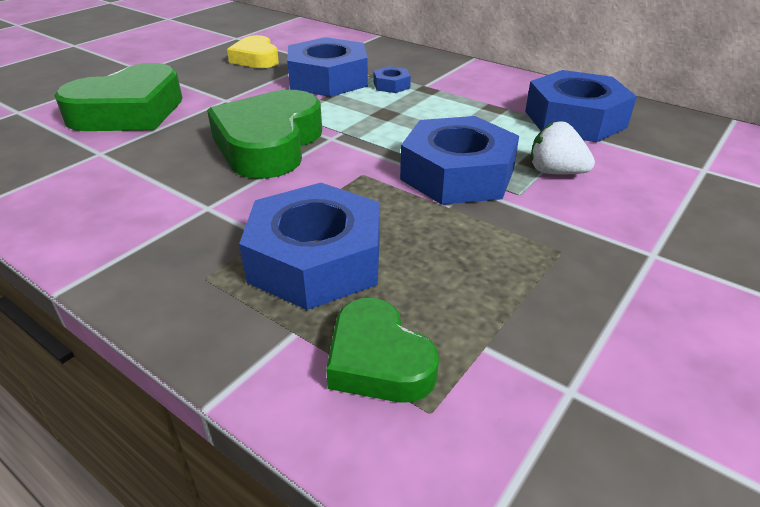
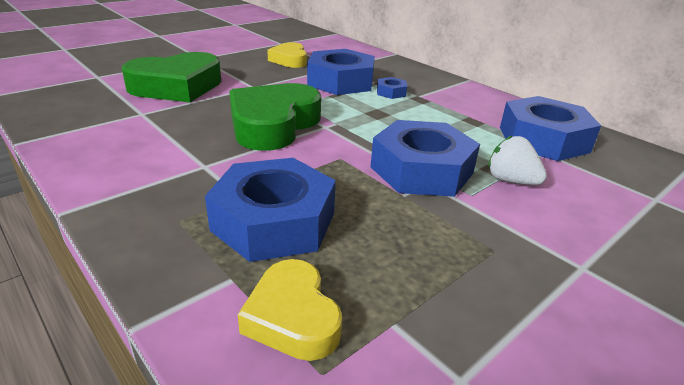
camera: 10 degrees right, 5 degrees down
(378, 361) = (292, 317): green heart -> yellow heart

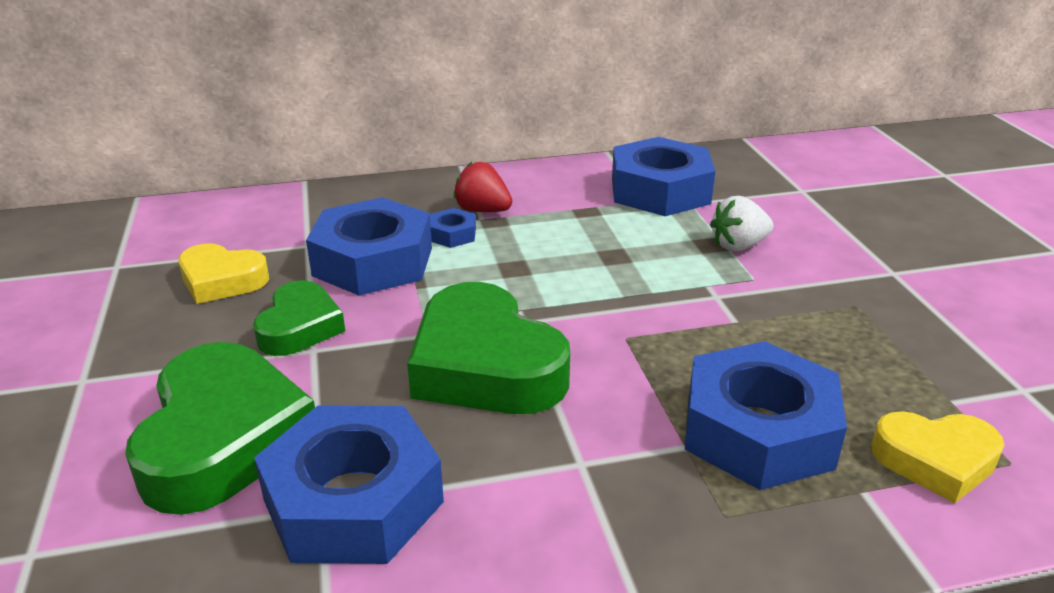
camera: 60 degrees left, 0 degrees up
(268, 81) = (300, 327): none -> green heart
(421, 170) = (688, 290): blue nut -> blue nut (353, 501)
(428, 94) = (482, 210): none -> red strawberry

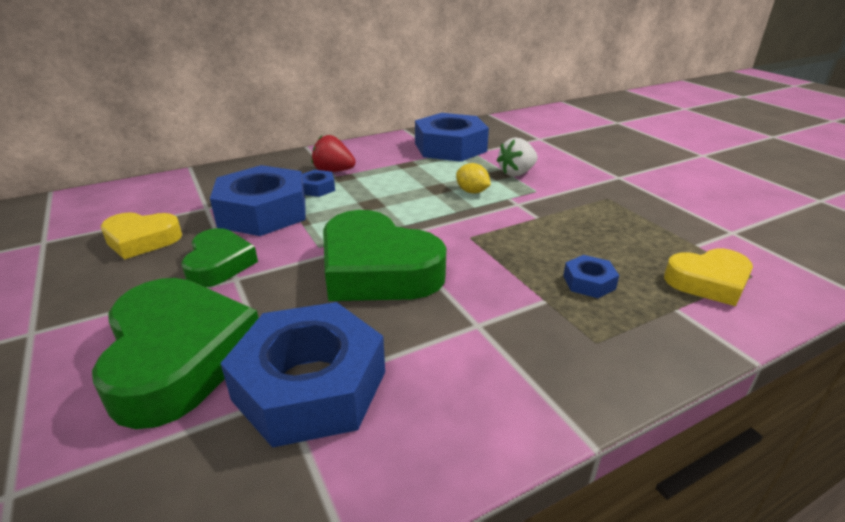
camera: 15 degrees left, 0 degrees up
(659, 268) = (472, 192): none -> yellow lemon
(758, 431) = (589, 282): blue nut -> blue nut, size x0.44

